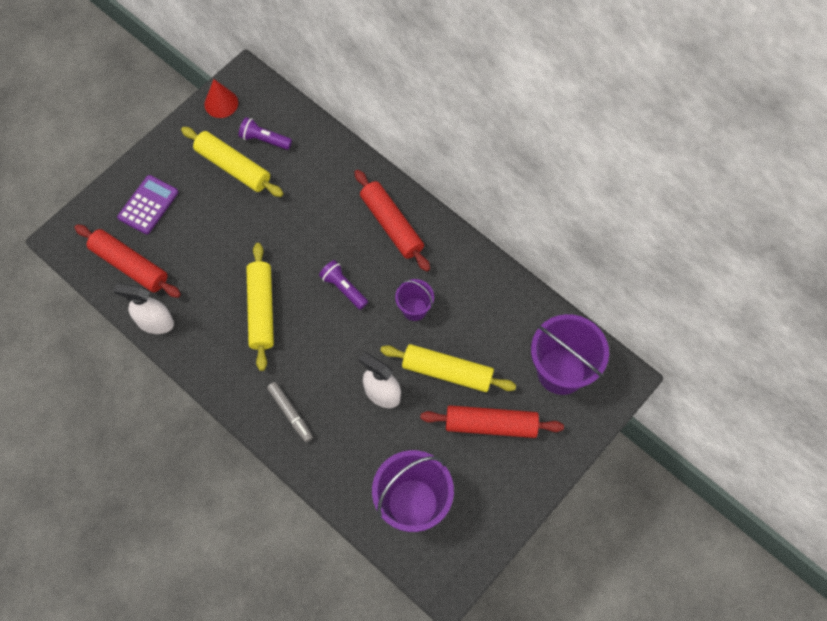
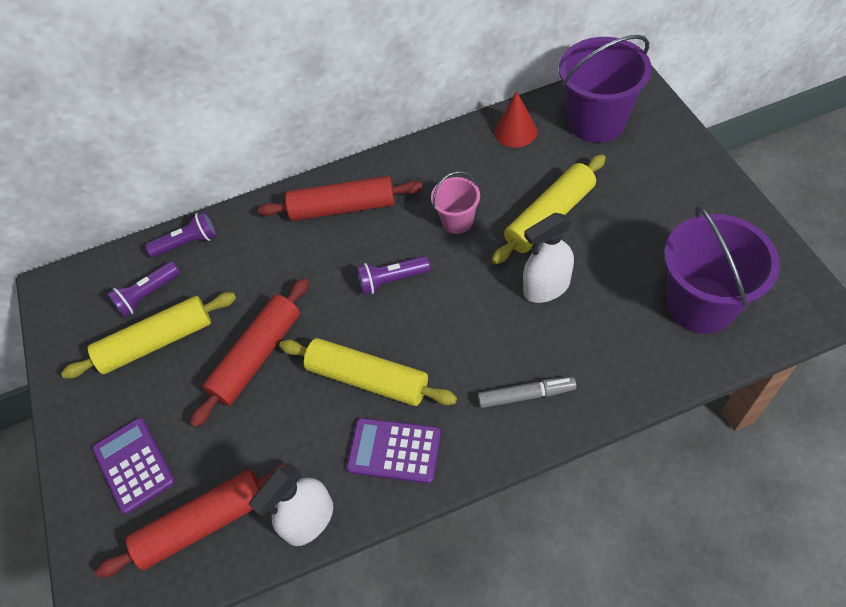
camera: 55 degrees left, 10 degrees down
(218, 349) = (394, 450): none -> purple calculator
(221, 103) = (63, 325): red cone -> red cone (515, 131)
(316, 139) = (188, 243): none -> purple flashlight
(414, 309) = (457, 221): purple bucket -> pink bucket
(491, 425) = (632, 199): red rolling pin -> red rolling pin (257, 356)

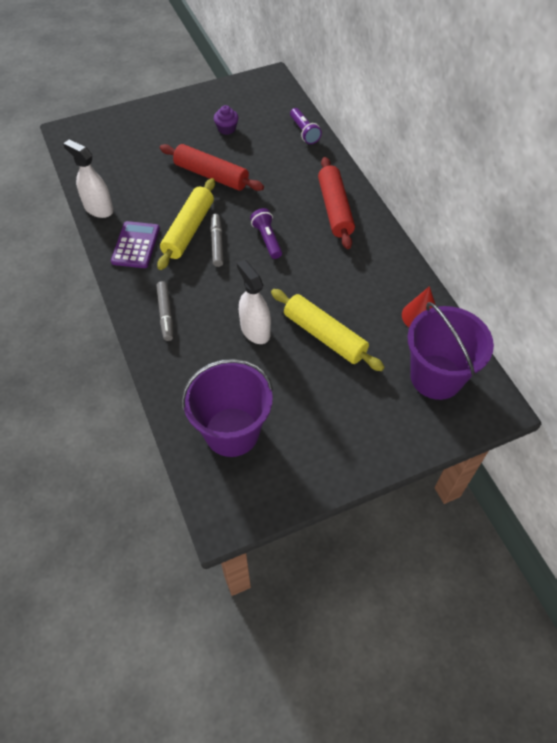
camera: 80 degrees right, 0 degrees up
(134, 465) = (145, 131): purple calculator -> none
(147, 295) = (262, 119): purple flashlight -> none
(157, 342) = (226, 129): yellow rolling pin -> purple cupcake
(204, 523) = (105, 164): red rolling pin -> none
(396, 340) = (217, 243): none -> grey marker
(457, 221) = (321, 276): pink bucket -> none

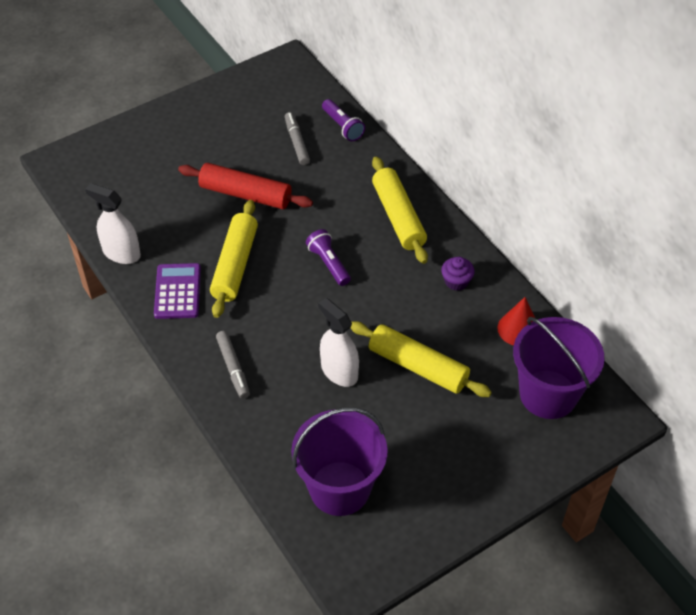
camera: 10 degrees left, 5 degrees down
(217, 243) = (272, 276): grey marker -> grey marker (297, 142)
(226, 129) = (250, 134): purple cupcake -> purple cupcake (456, 281)
(335, 209) = (398, 217): red rolling pin -> yellow rolling pin

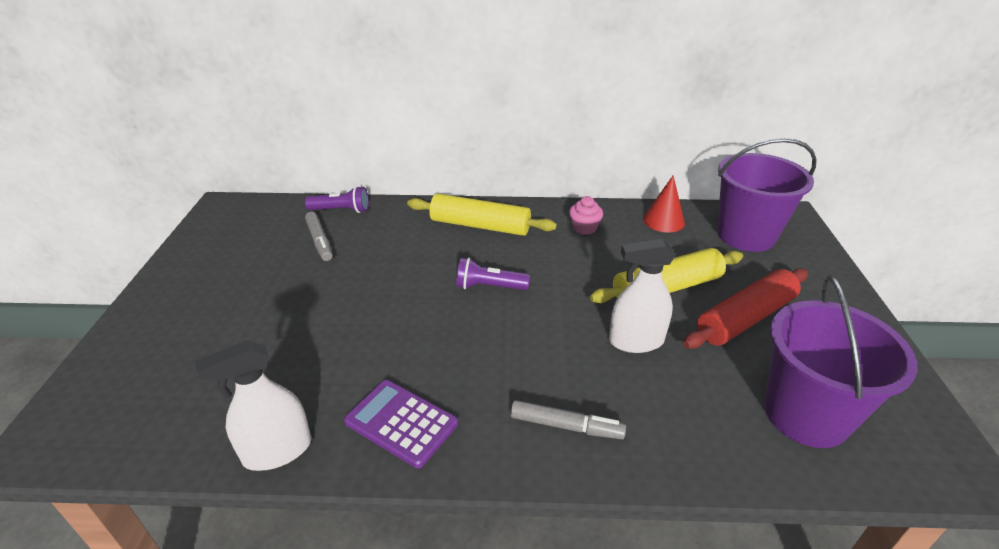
camera: 55 degrees left, 15 degrees down
(235, 265) = (417, 353): yellow rolling pin -> none
(245, 194) = (334, 301): red rolling pin -> red rolling pin (745, 318)
(297, 142) = (319, 241): grey marker -> grey marker turned 135 degrees counterclockwise
(456, 281) = (584, 228): purple cupcake -> pink cupcake

